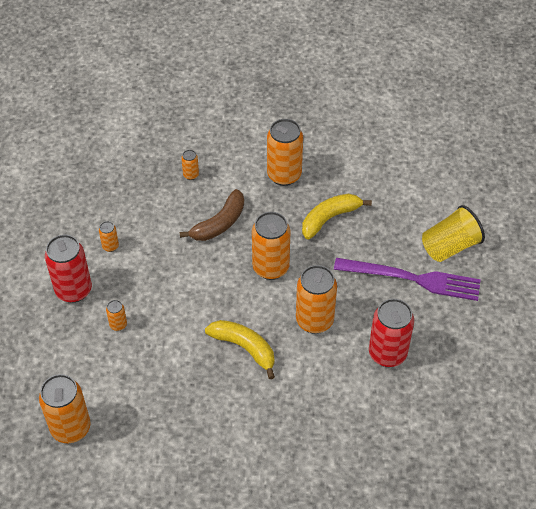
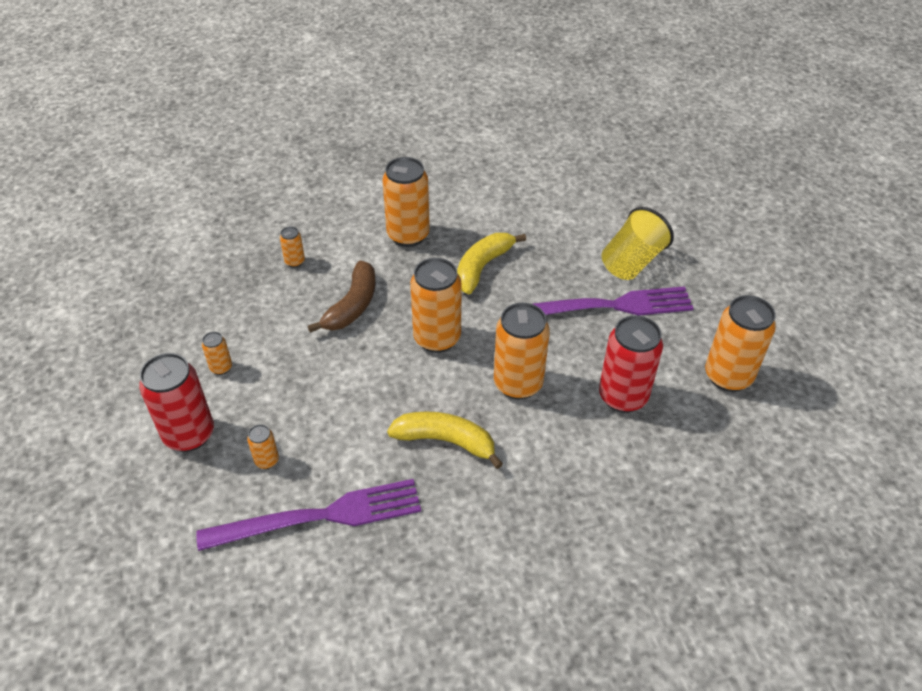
camera: 20 degrees left, 5 degrees down
(71, 428) = (248, 620): orange can -> orange can (728, 376)
(139, 375) = (319, 517): none -> purple fork

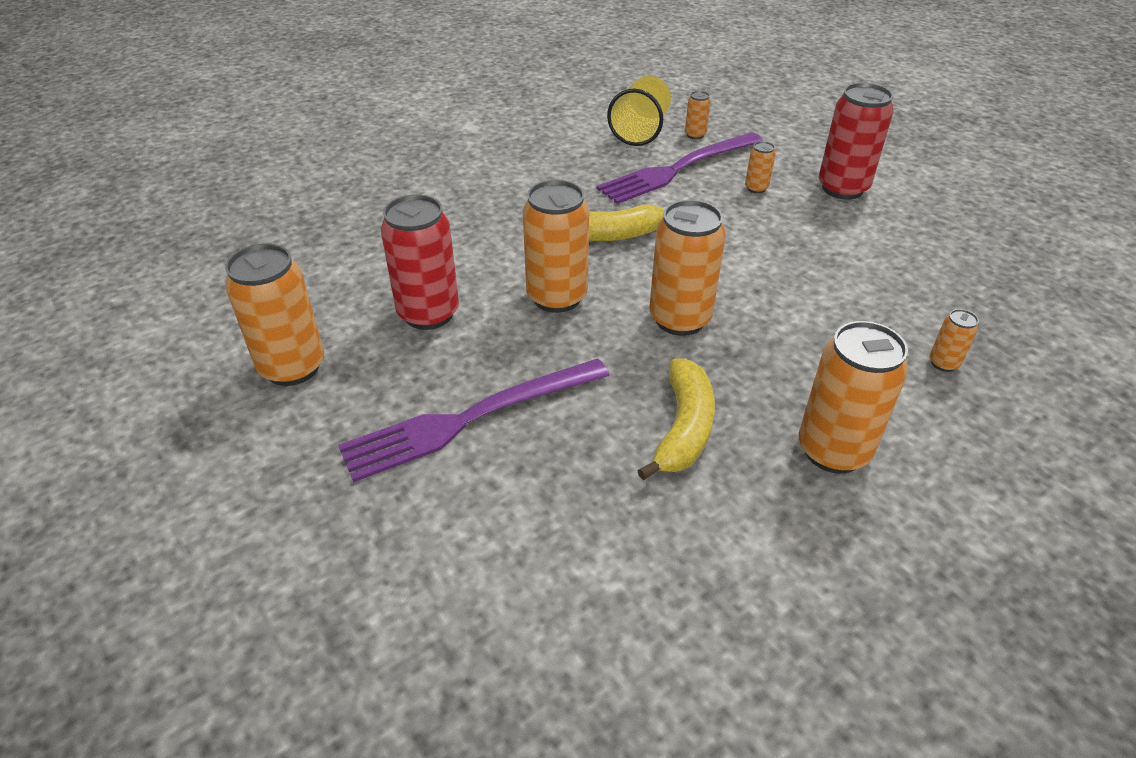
camera: 160 degrees right, 5 degrees down
(221, 368) = (880, 237): orange can -> orange can (695, 135)
(352, 305) = (812, 329): brown banana -> none
(631, 262) = (447, 508): yellow cup -> yellow cup (640, 131)

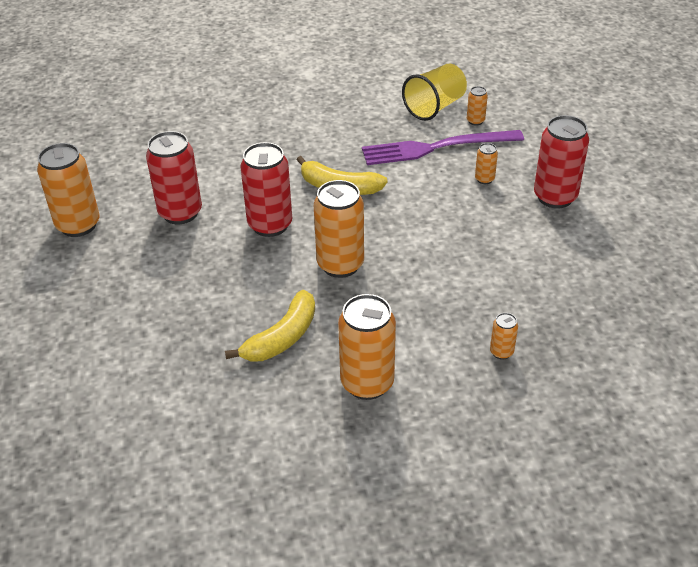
camera: 25 degrees right, 0 degrees up
(470, 418) = (158, 289): purple fork -> none
(557, 297) = (270, 225): orange can -> red can

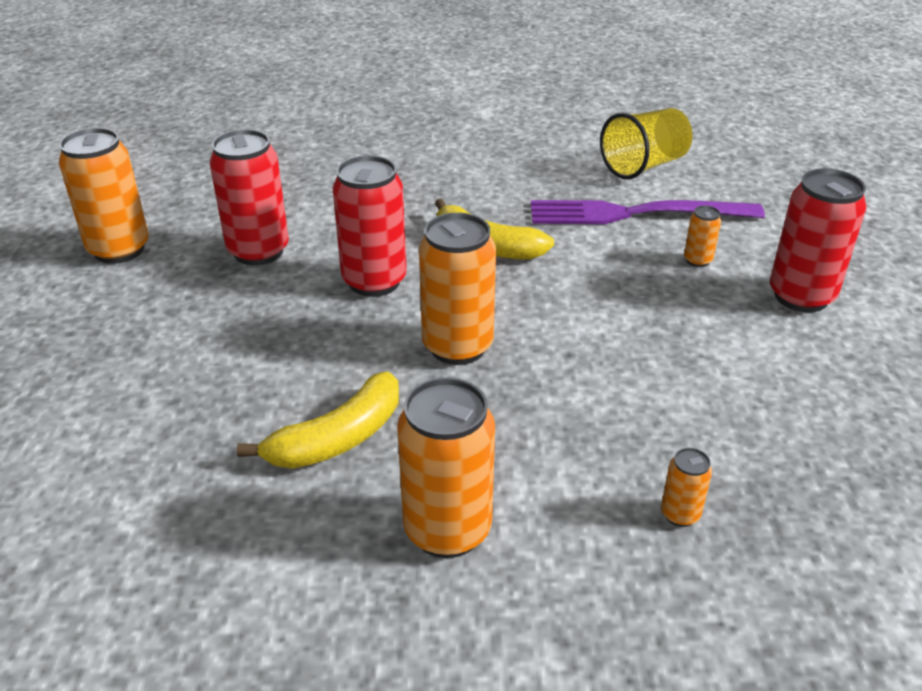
camera: 10 degrees right, 5 degrees down
(475, 121) = (698, 188): orange can -> none

